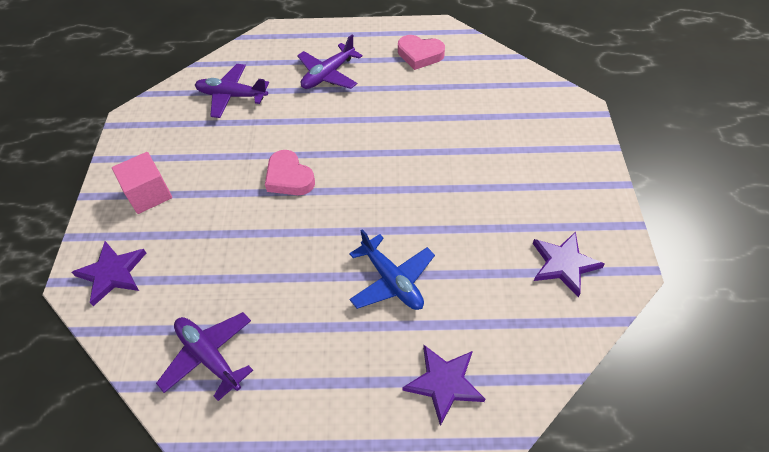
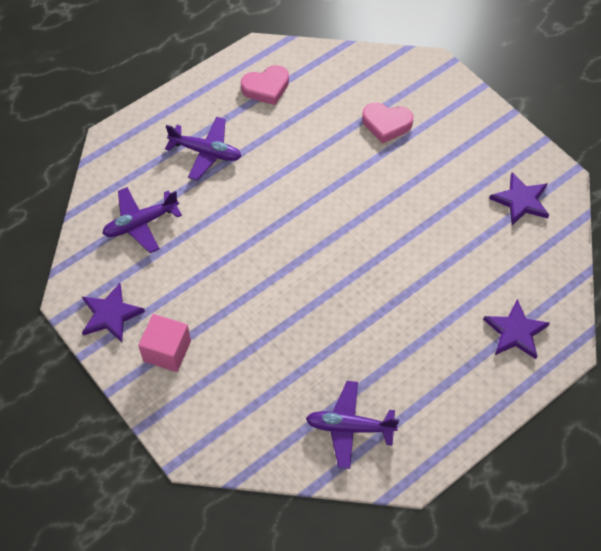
camera: 40 degrees left, 5 degrees up
(112, 273) = (211, 427): purple star -> purple star (110, 315)
(289, 178) = (268, 263): pink heart -> pink heart (386, 124)
(328, 74) = (206, 152): purple plane -> purple plane turned 75 degrees counterclockwise
(392, 280) = (421, 289): blue plane -> none

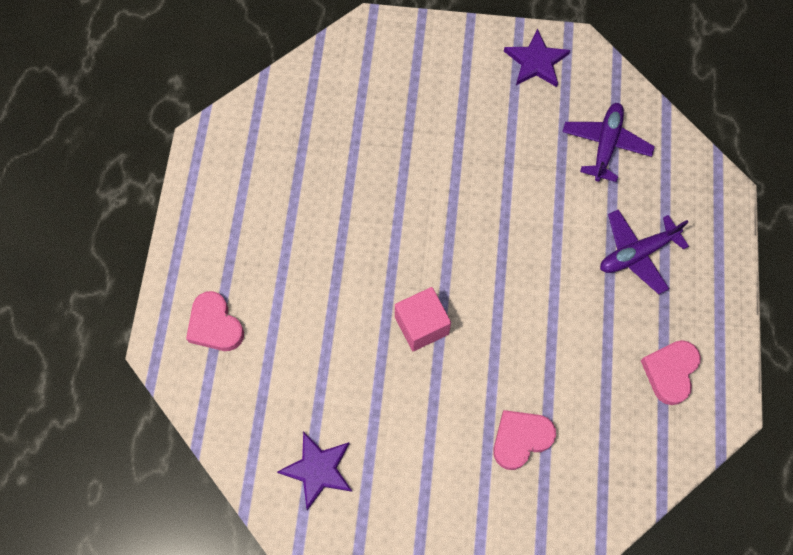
camera: 135 degrees right, 10 degrees up
(167, 351) = (465, 73): pink cube -> pink cube (421, 325)
(349, 427) = (277, 136): purple plane -> none
(515, 332) = (215, 325): purple star -> pink heart

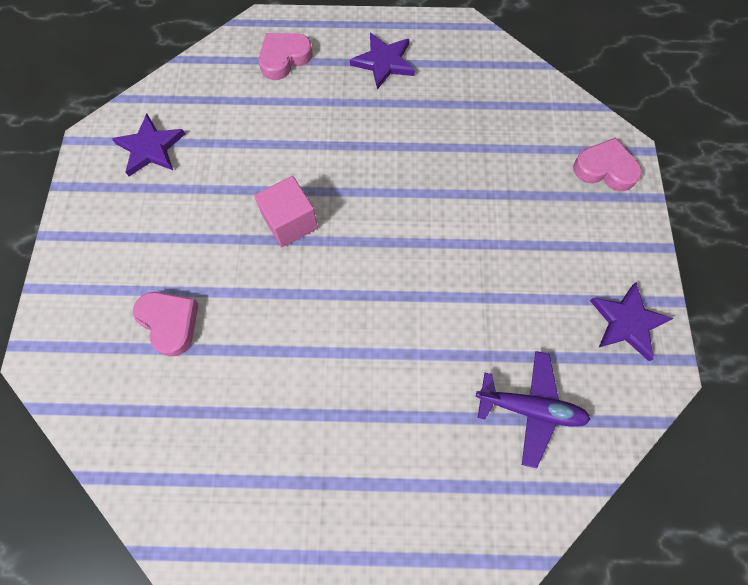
camera: 85 degrees right, 0 degrees up
(237, 223) = (384, 62): none -> purple star
(637, 254) = (389, 449): purple plane -> none
(670, 372) = (242, 489): pink heart -> pink heart (604, 169)

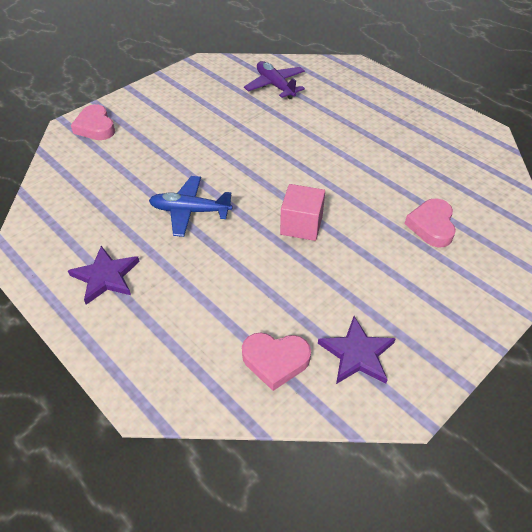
camera: 135 degrees left, 20 degrees down
(284, 58) = (169, 345): pink heart -> pink heart (275, 361)
(396, 157) = (190, 211): none -> blue plane
(627, 322) = (191, 80): purple star -> none

